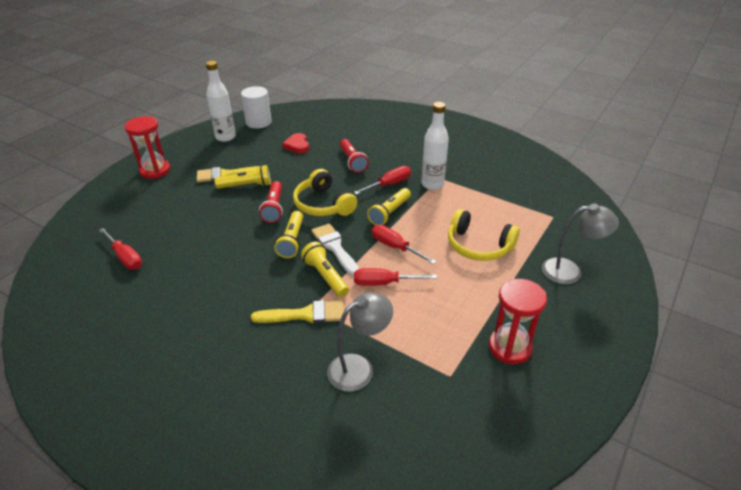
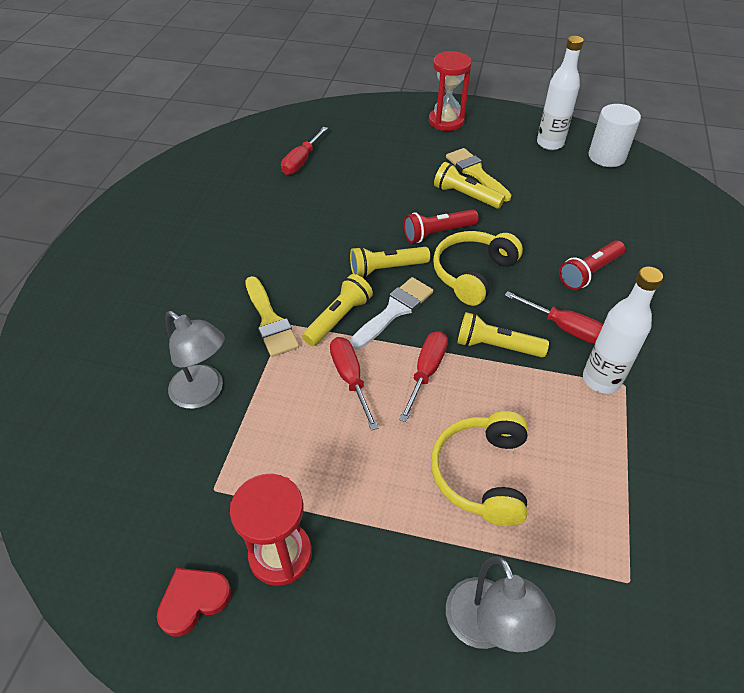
camera: 70 degrees right, 10 degrees up
(246, 186) = (465, 196): yellow flashlight -> yellow flashlight turned 150 degrees clockwise
(297, 145) = (584, 208): red heart -> red heart (193, 600)

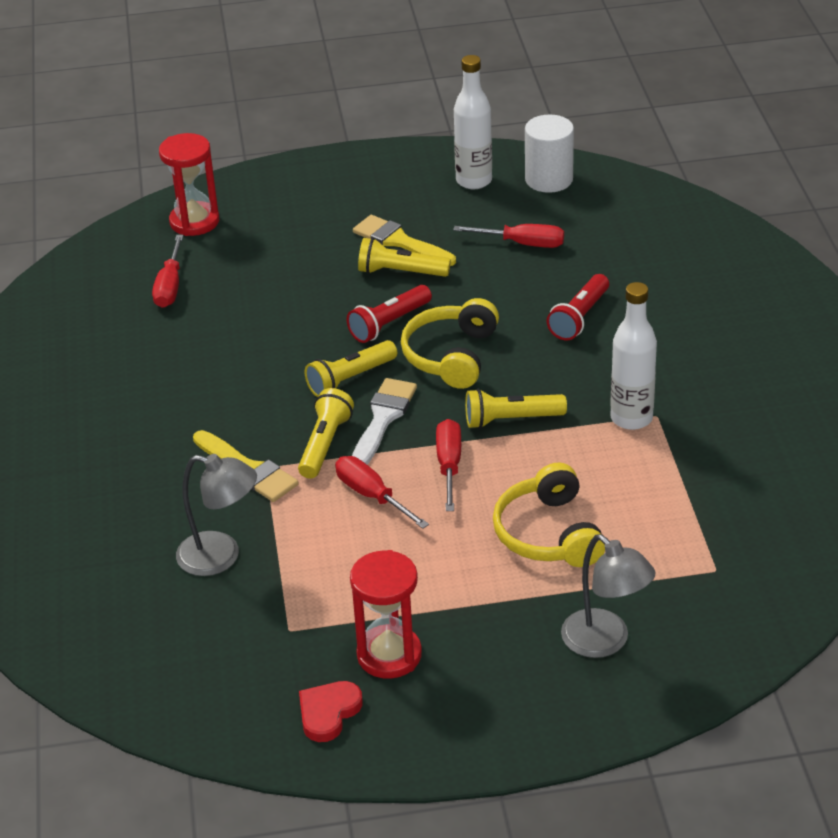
camera: 20 degrees left, 10 degrees down
(446, 121) = (329, 186): red hourglass -> red hourglass (194, 222)
(564, 328) = (575, 381): red screwdriver -> red screwdriver (523, 244)

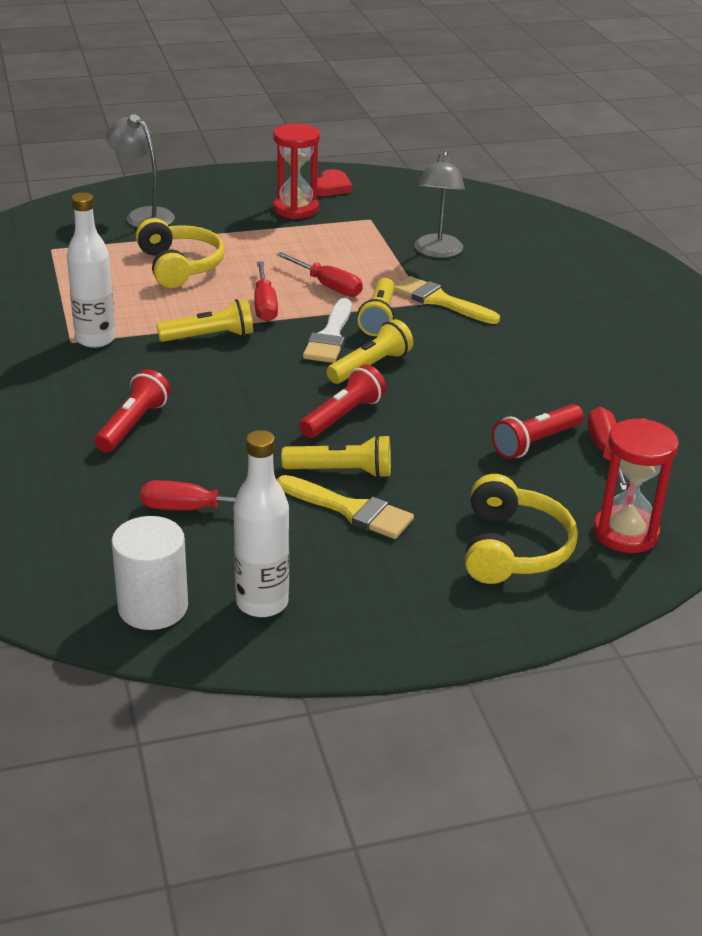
camera: 170 degrees right, 5 degrees down
(221, 557) = (437, 252): grey lamp -> grey lamp turned 90 degrees counterclockwise
(226, 296) = (535, 442): none -> red flashlight
(451, 355) = (271, 387): yellow headphones -> yellow headphones (513, 548)

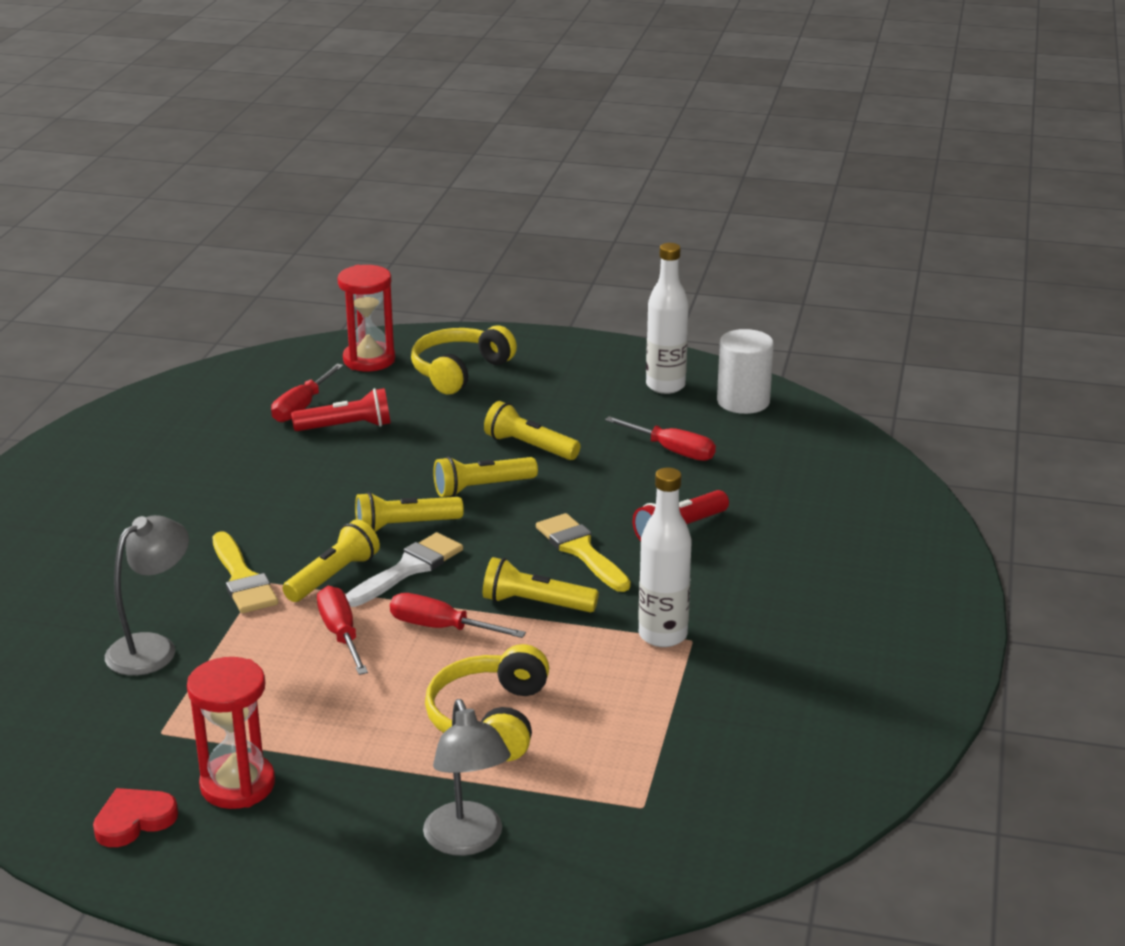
camera: 150 degrees left, 5 degrees down
(264, 305) = (440, 627): red screwdriver -> red screwdriver turned 90 degrees counterclockwise
(343, 416) = (482, 488): red flashlight -> yellow flashlight
(351, 510) = (550, 420): yellow brush -> yellow brush (581, 550)

